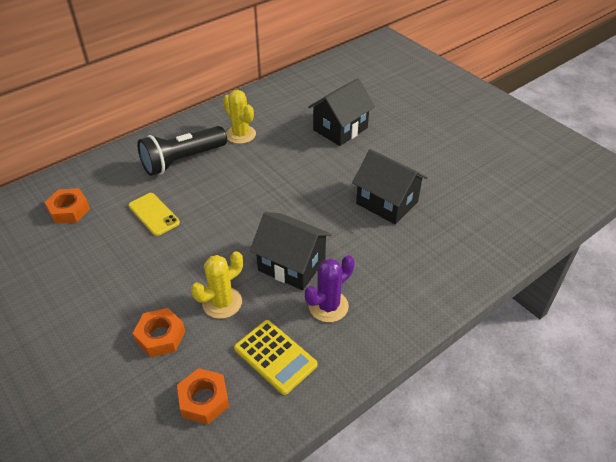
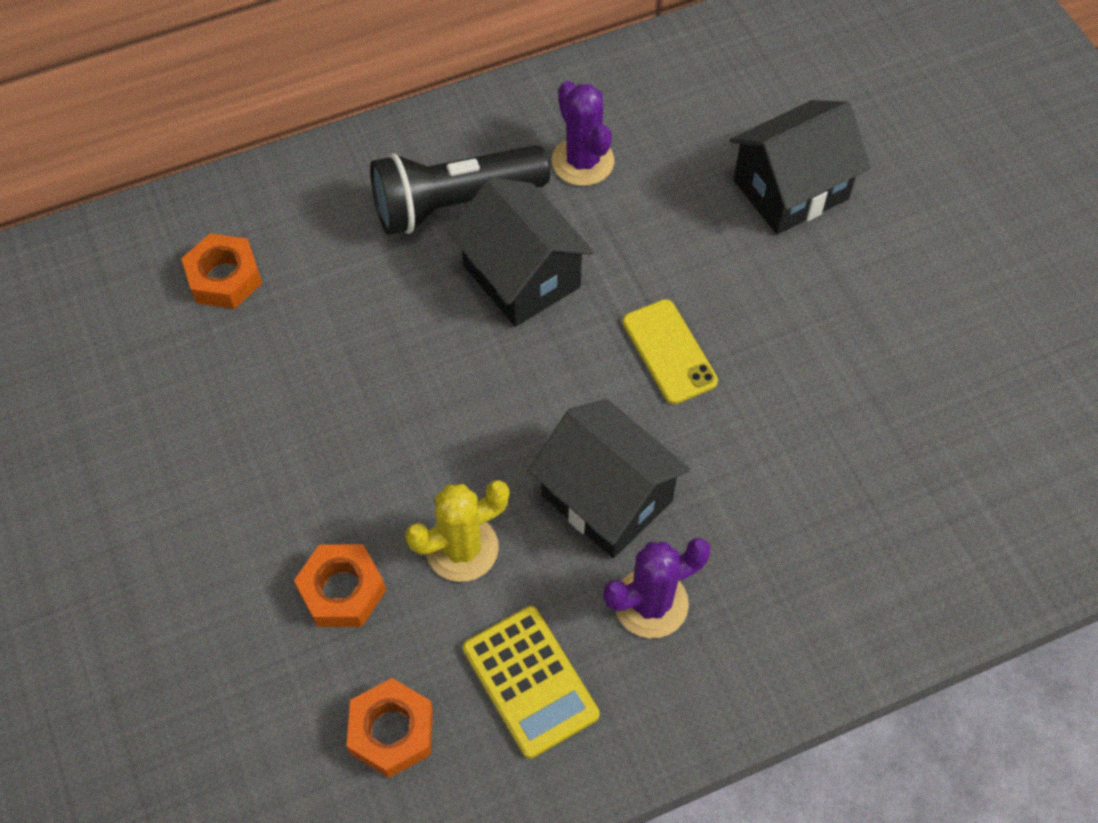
camera: 15 degrees right, 15 degrees up
(154, 214) = (376, 322): yellow phone -> yellow phone (669, 352)
(241, 134) = (582, 161): yellow cactus -> purple cactus
(387, 202) = (831, 398): black house -> black house (521, 276)

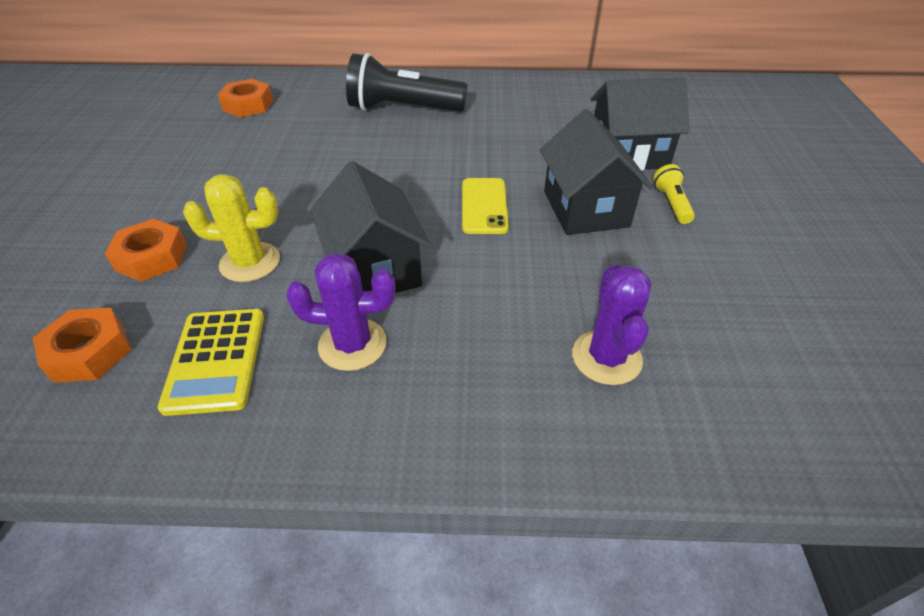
camera: 25 degrees right, 15 degrees down
(521, 276) = (415, 146): black house -> black house (585, 209)
(582, 161) = (495, 111): purple cactus -> purple cactus (606, 357)
(874, 263) = (671, 203): none -> yellow flashlight

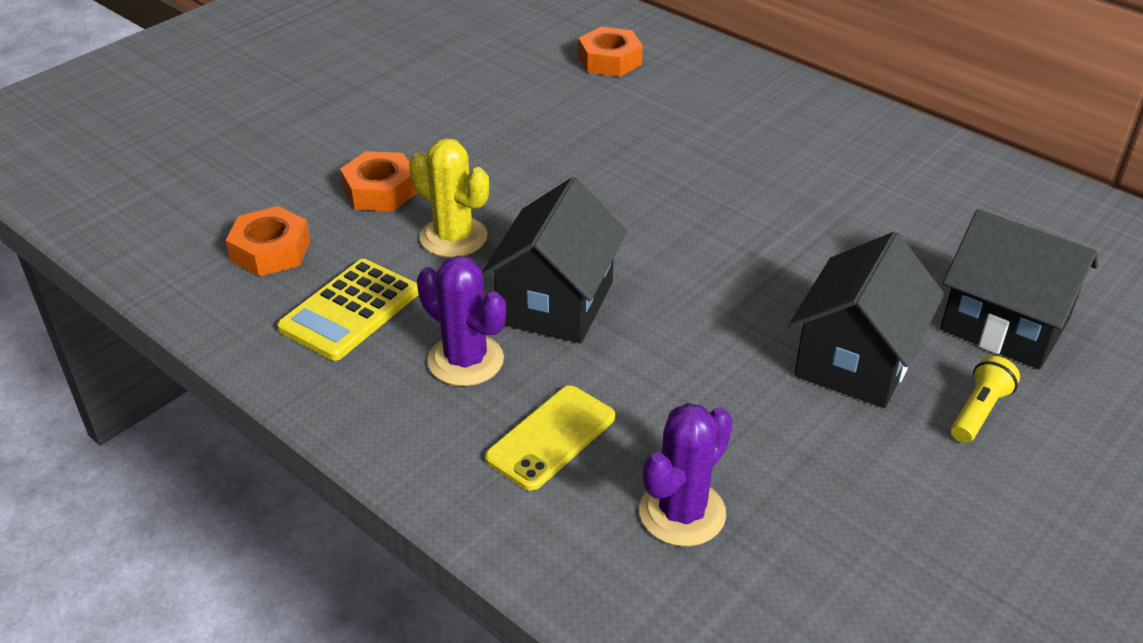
camera: 40 degrees right, 5 degrees down
(403, 109) = (778, 137): black flashlight -> none
(484, 206) = (739, 297): yellow phone -> yellow phone (551, 437)

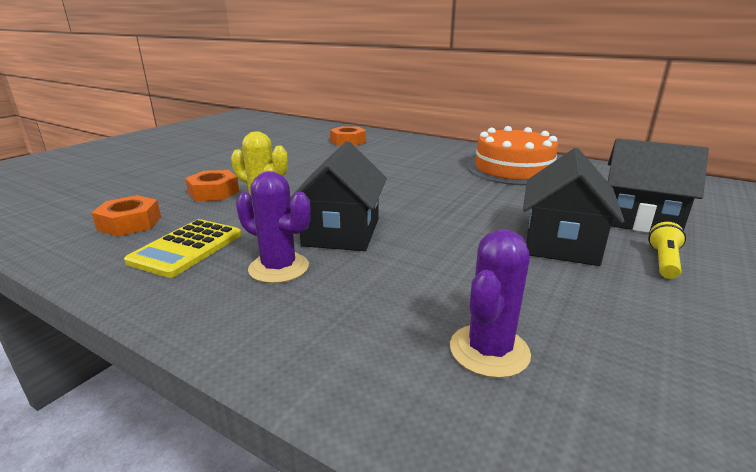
camera: 10 degrees left, 15 degrees down
(551, 437) = (357, 309): yellow phone -> none
(872, 177) = (513, 170): none -> orange cake

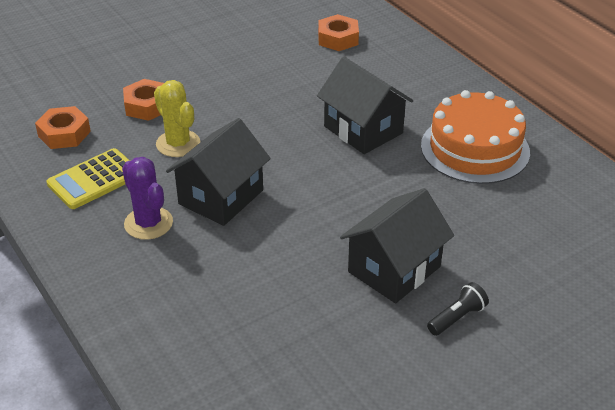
camera: 25 degrees right, 15 degrees up
(489, 350) = (233, 341): purple cactus -> none
(639, 219) = (508, 265): black house -> black house (363, 130)
(664, 262) = (457, 318): yellow flashlight -> black flashlight

